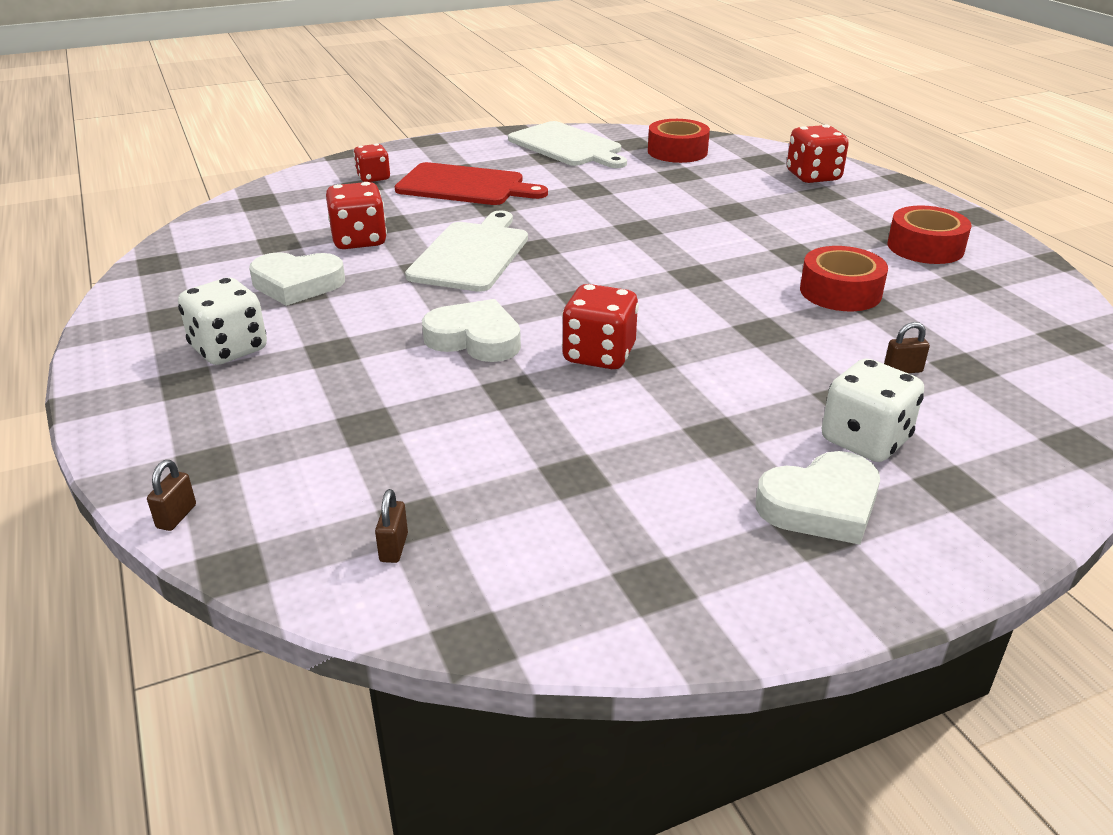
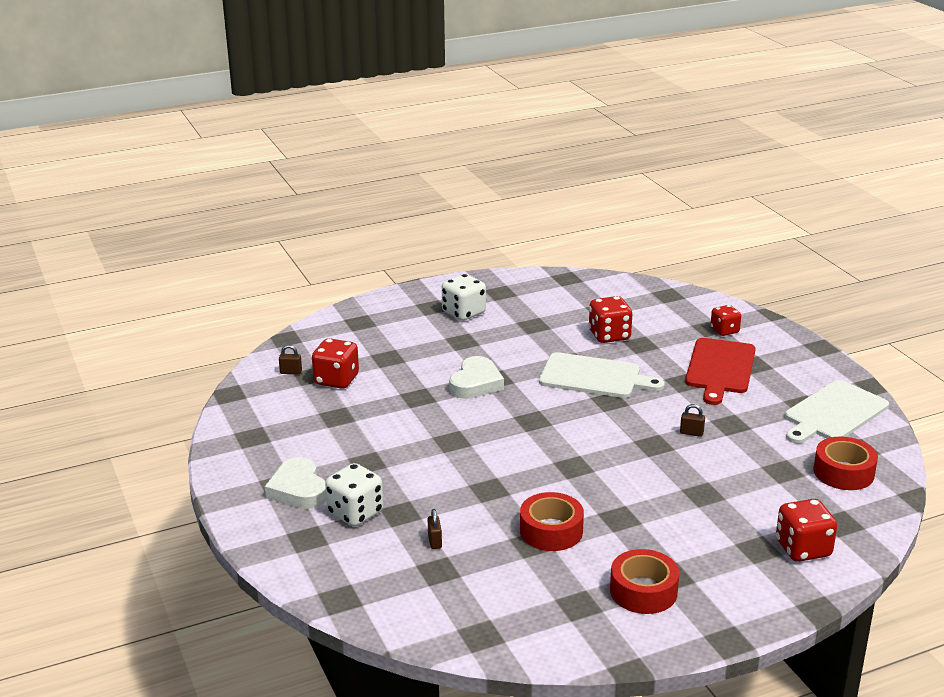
camera: 90 degrees right, 5 degrees down
(176, 516) = (322, 321): brown padlock -> brown padlock (691, 433)
(297, 284) = (542, 322): white heart -> none
(599, 355) = (456, 425): red dice -> red dice (336, 380)

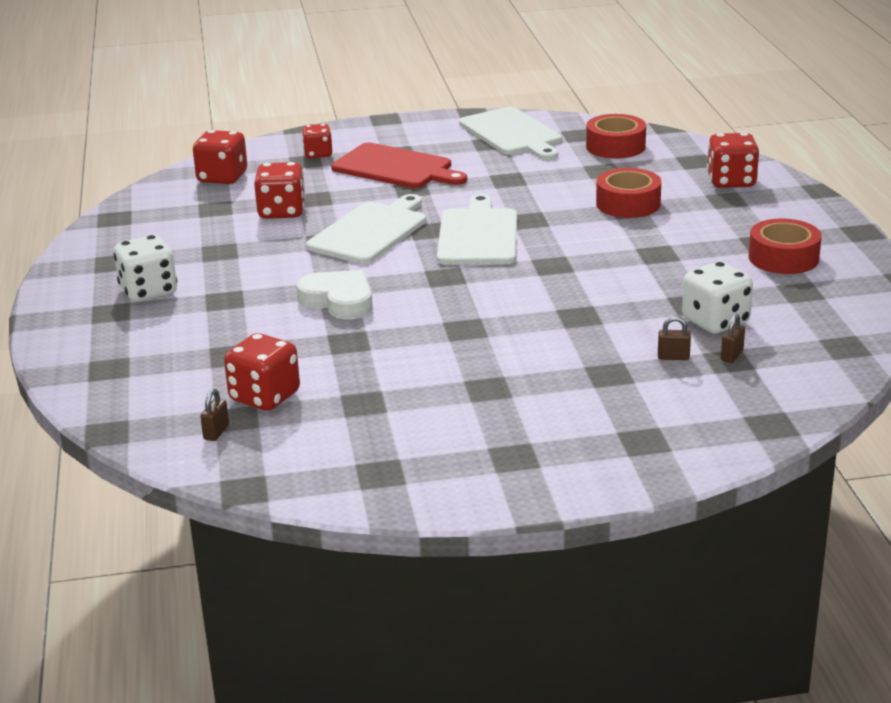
camera: 75 degrees left, 0 degrees up
(298, 489) = (532, 441): white heart -> none
(355, 513) = (600, 403): white dice -> white dice (715, 322)
(551, 531) = (671, 290): red tape -> red tape (628, 204)
(611, 424) = (478, 235): none -> white cutting board
(655, 302) = (222, 178): none -> red dice
(691, 433) = (515, 199): brown padlock -> brown padlock (732, 355)

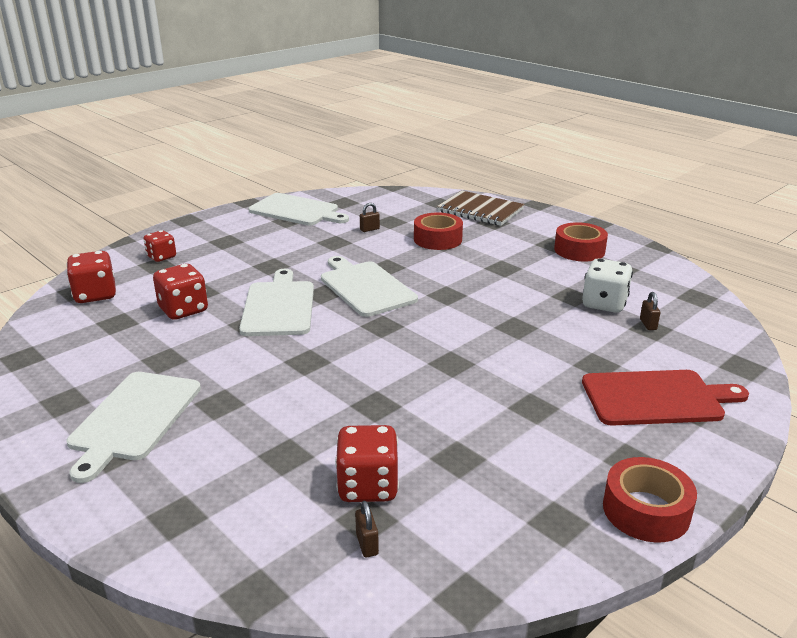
camera: 35 degrees left, 0 degrees up
(148, 291) = (134, 419): white dice -> white cutting board
(339, 301) = (323, 371): white heart -> none
(396, 168) = (239, 253): red cutting board -> red cutting board (656, 398)
(615, 146) = (378, 204): red tape -> red tape (646, 510)
(673, 357) = (617, 338): brown padlock -> brown padlock (369, 229)
(731, 182) = (480, 211): red dice -> brown notebook

